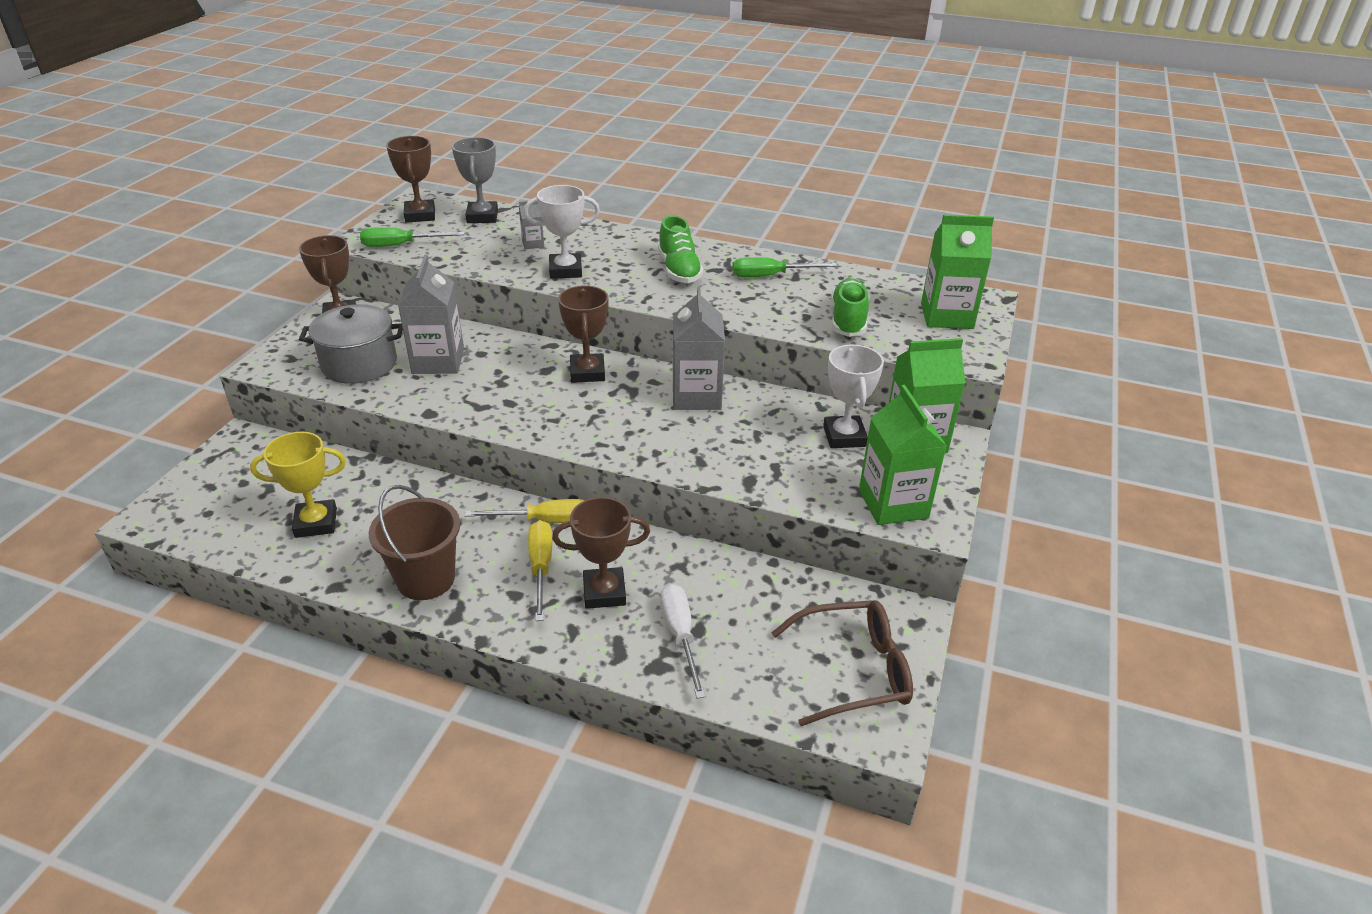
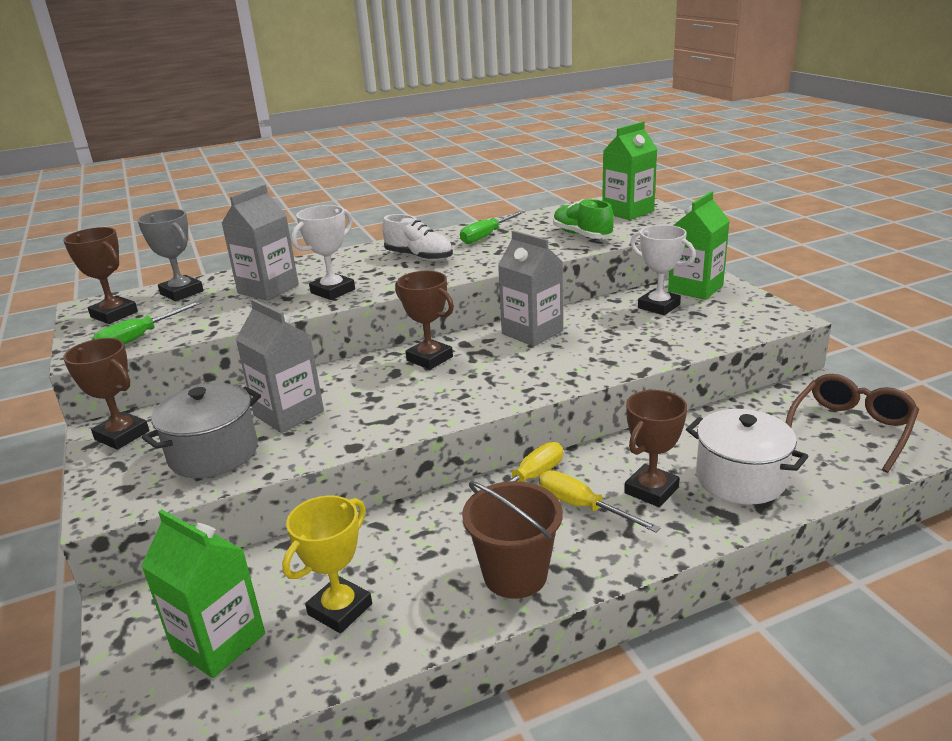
camera: 40 degrees left, 10 degrees down
(533, 244) = (268, 289): grey carton -> grey carton, size x2.12
(679, 270) = (419, 257): green shoe -> white shoe
(680, 635) = (740, 479): white screwdriver -> white pot
(893, 504) = (750, 321): green carton -> green carton (218, 641)

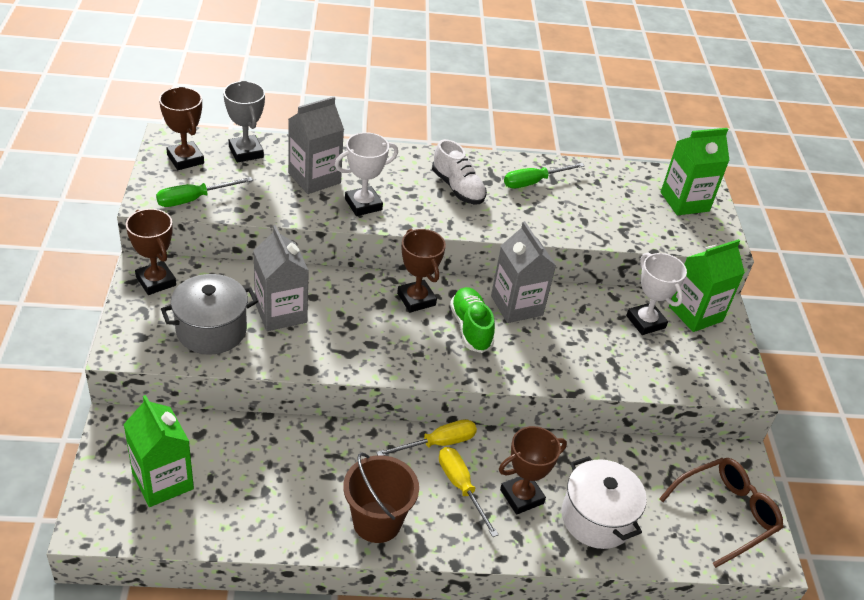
camera: 15 degrees right, 15 degrees up
(340, 609) = (248, 493): yellow trophy -> none
(582, 235) = (617, 219): green shoe -> green shoe (470, 328)

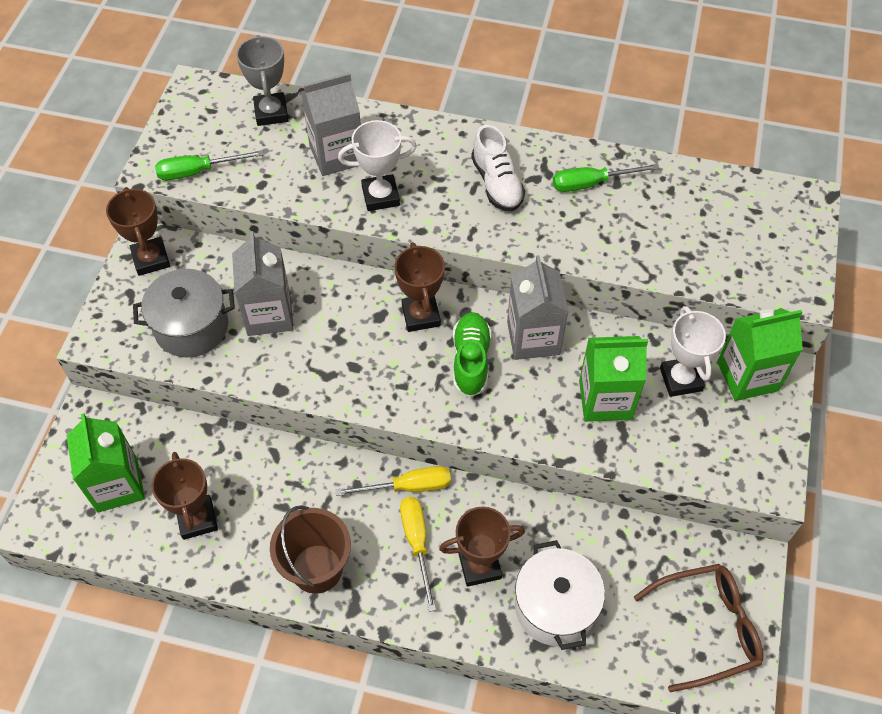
camera: 20 degrees right, 15 degrees up
(185, 159) = (203, 117): brown trophy -> brown trophy (197, 519)
(684, 202) = (773, 230): green carton -> green carton (605, 399)

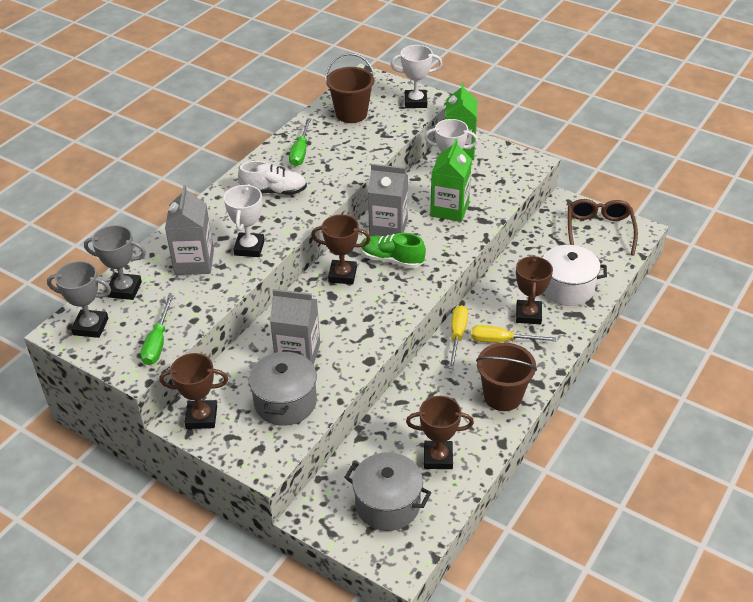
camera: 70 degrees left, 15 degrees down
(117, 485) = (387, 504): green carton -> grey pot
(206, 108) = (90, 326): none -> grey trophy
(707, 211) = (351, 114): none -> brown bucket
(781, 278) = (415, 102): none -> white trophy

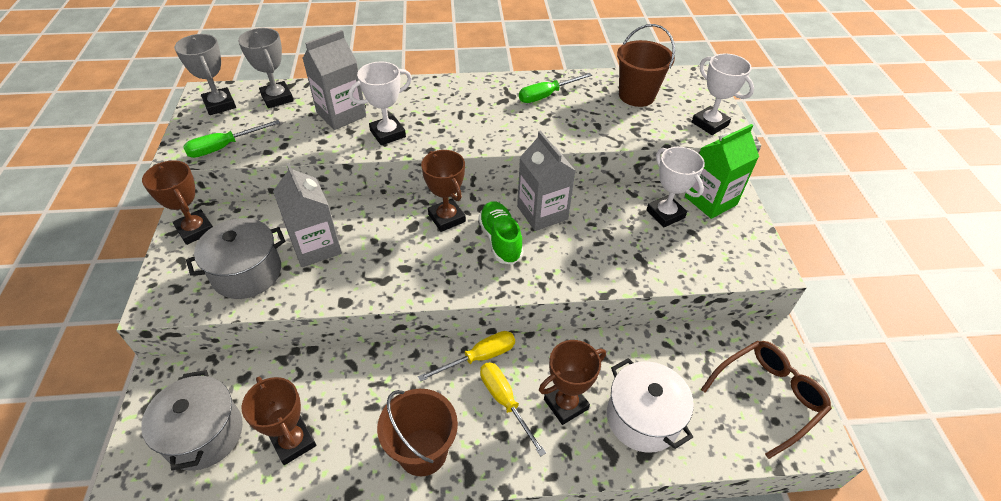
camera: 50 degrees right, 5 degrees up
(274, 191) = (476, 108): white shoe -> none
(449, 209) = (617, 241): green carton -> none

